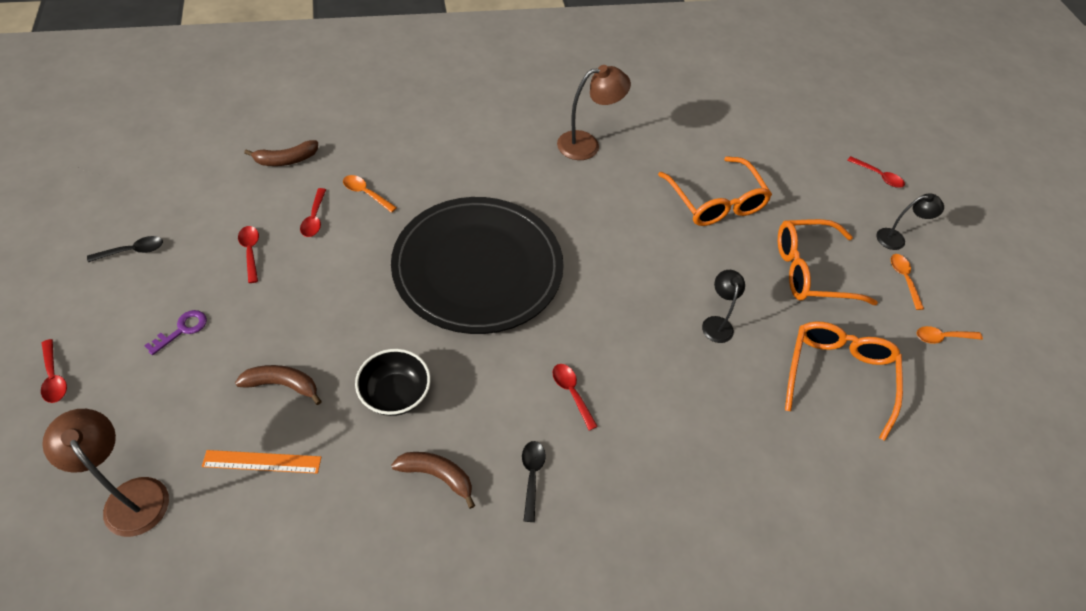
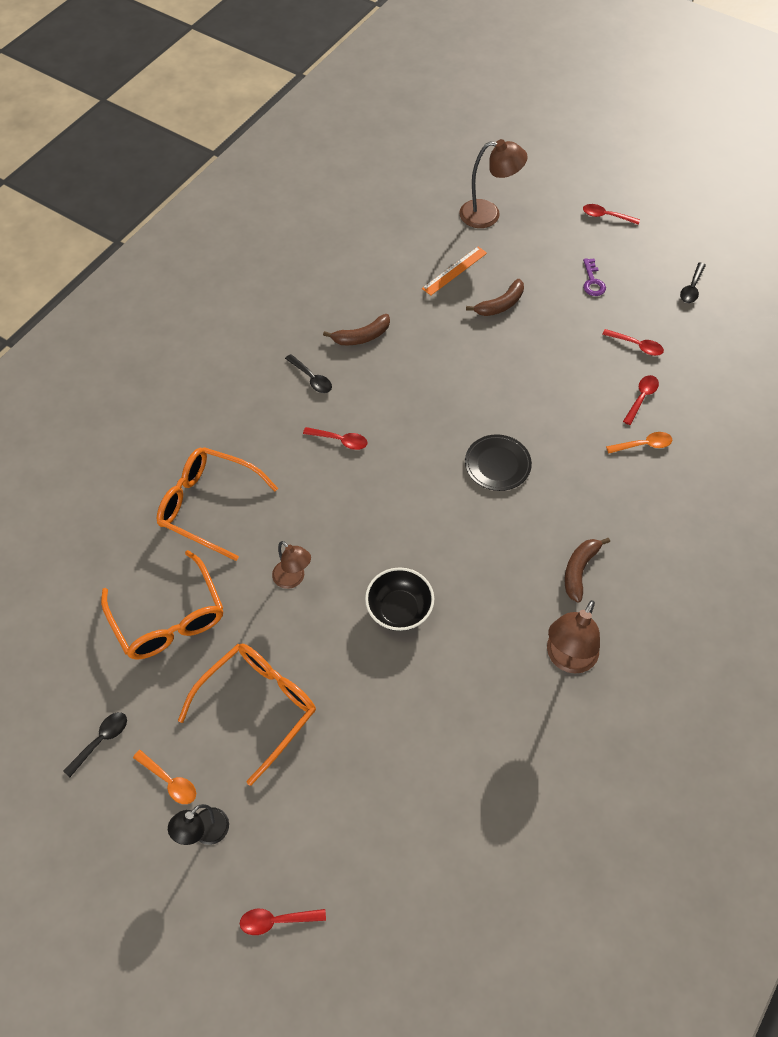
camera: 140 degrees right, 5 degrees up
(286, 160) = (729, 417): brown banana -> brown banana (579, 570)
(314, 218) = (641, 398): red spoon -> red spoon turned 75 degrees clockwise
(395, 394) = (437, 351): black bowl -> black bowl (399, 609)
(478, 268) = (497, 464): black plate -> black plate, size x0.40
(716, 202) = (399, 706): orange glasses -> orange glasses (208, 505)
(716, 323) = (293, 579): black lamp -> brown lamp
(942, 337) = (101, 740): orange spoon -> black spoon

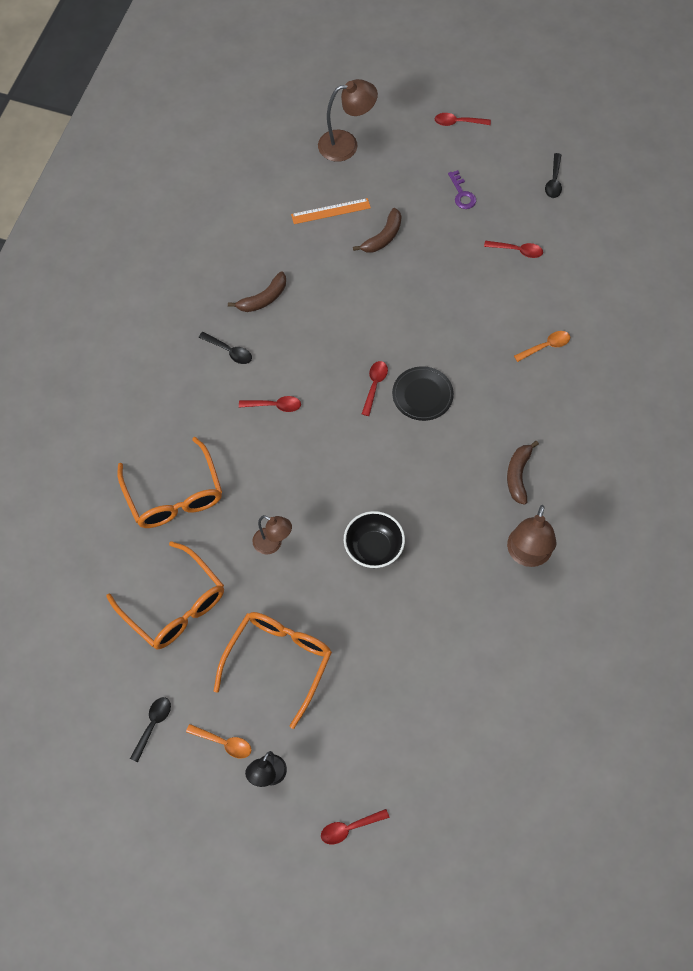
camera: 15 degrees left, 5 degrees up
(208, 505) = (174, 495): orange glasses -> orange glasses turned 120 degrees counterclockwise
(454, 270) = (331, 211): orange ruler -> orange ruler turned 45 degrees clockwise
(641, 398) = (533, 301): red spoon -> red spoon (374, 385)

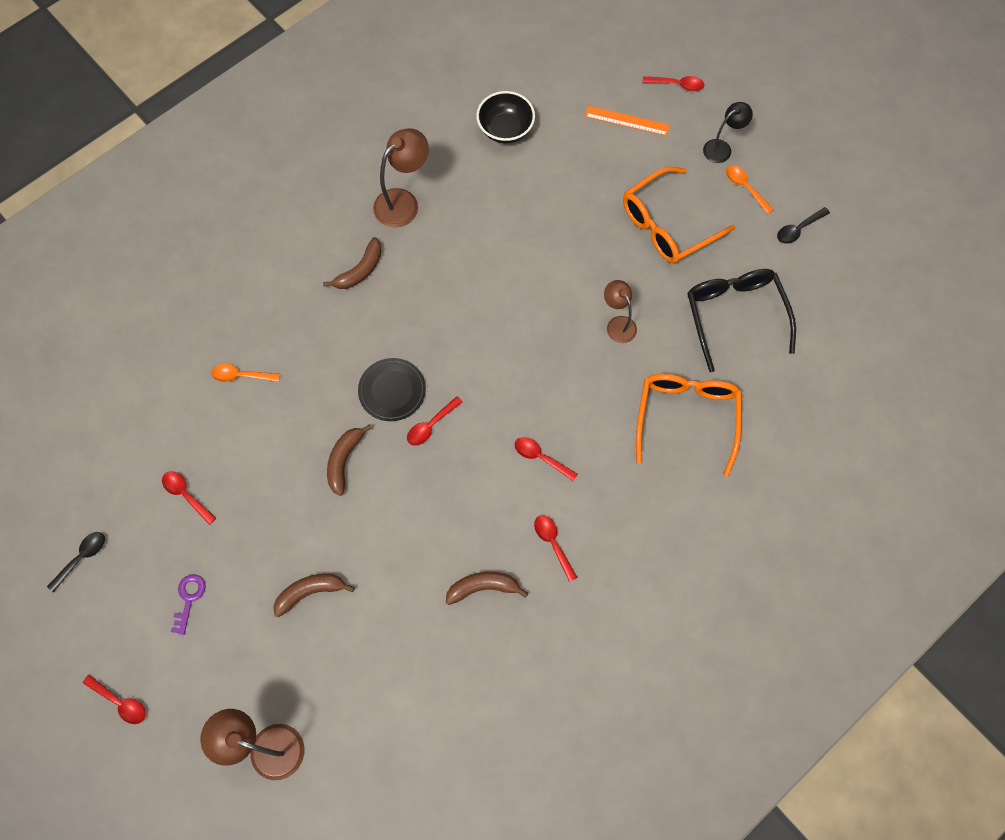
camera: 150 degrees left, 5 degrees up
(174, 606) = (734, 315): orange glasses -> black glasses
(229, 351) = (553, 543): black spoon -> red spoon
(331, 211) = (343, 660): orange ruler -> orange ruler (627, 121)
(373, 548) = (530, 274): black bowl -> black bowl (505, 129)
(422, 329) = (344, 460): none -> brown banana

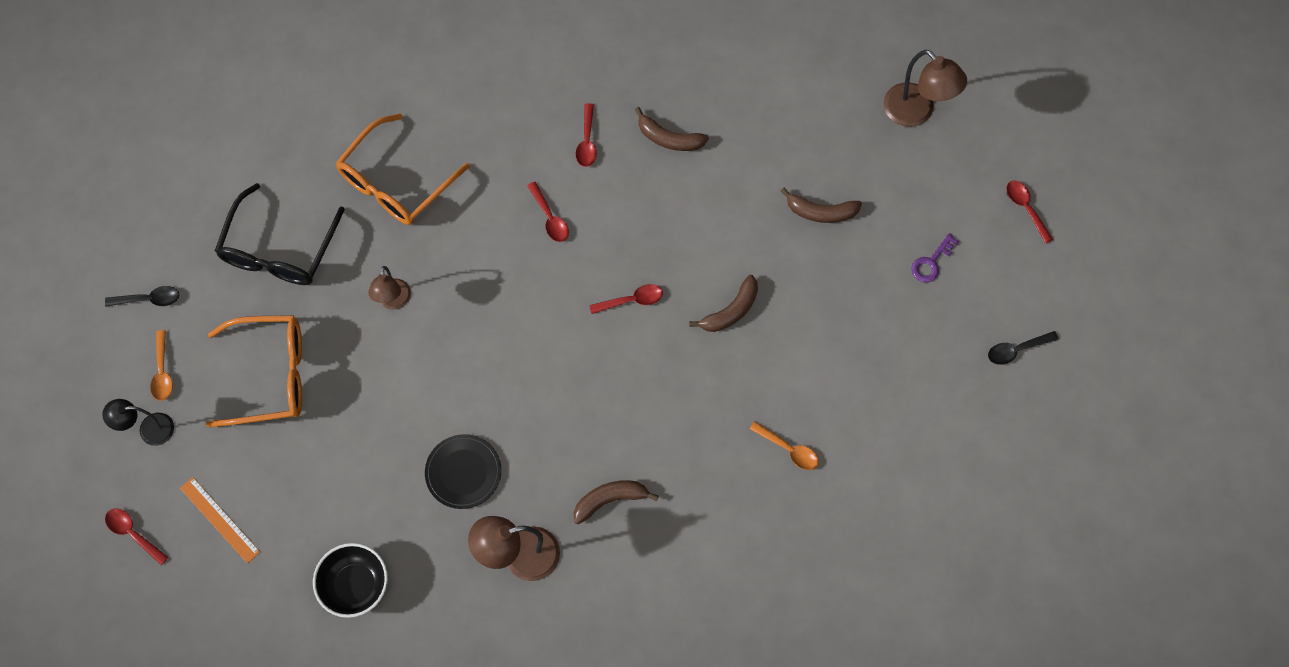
camera: 150 degrees left, 0 degrees up
(186, 495) = (895, 357): red spoon -> none
(392, 391) = (649, 353): black plate -> black plate (463, 472)

